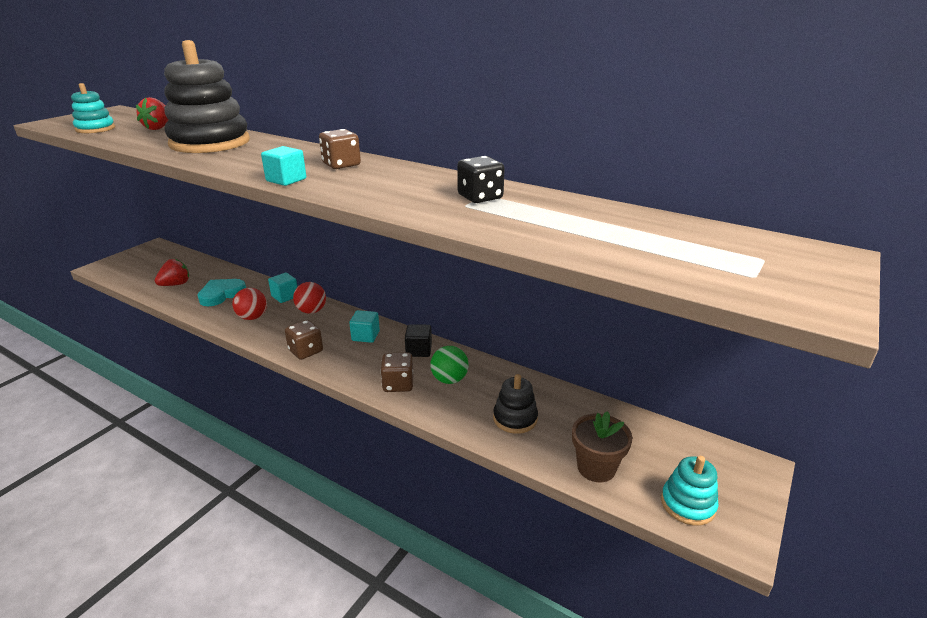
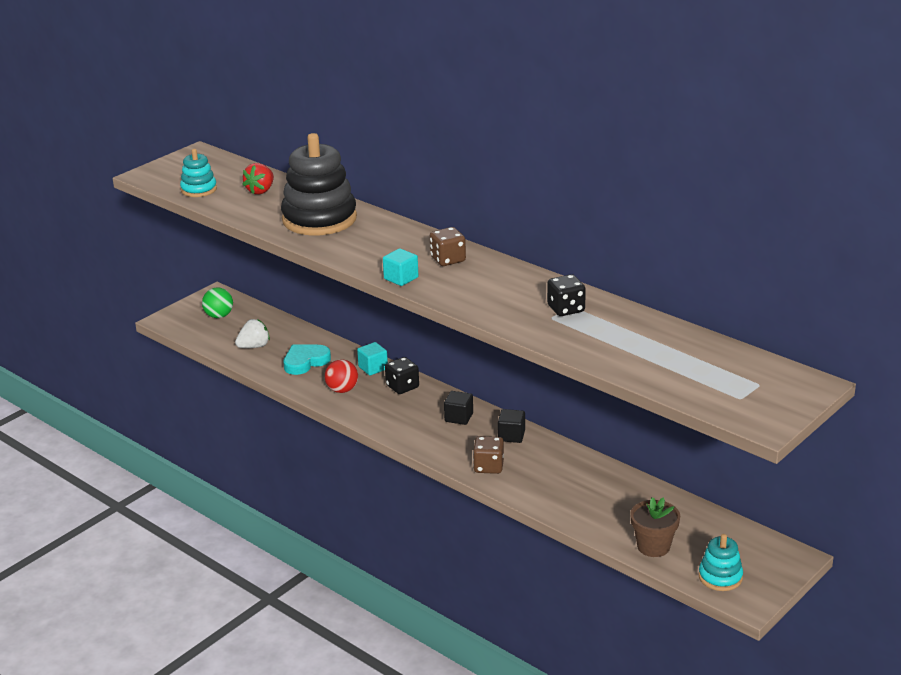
camera: 10 degrees right, 0 degrees up
(176, 284) = (254, 346): red strawberry -> white strawberry
(306, 351) = (399, 429): brown dice -> none
(311, 311) = (402, 387): red ball -> black dice
(365, 336) = (458, 417): turquoise cube -> black cube
(449, 379) = (538, 466): green ball -> green ball (219, 316)
(515, 418) = (593, 504): black stacking toy -> none

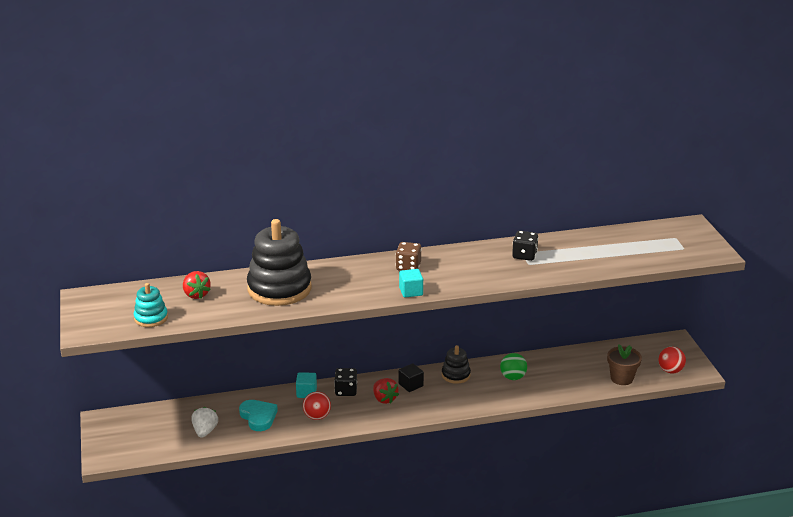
camera: 55 degrees left, 0 degrees up
(219, 316) = (136, 430): green ball -> green ball (513, 377)
(305, 362) = (258, 417): turquoise heart -> turquoise heart turned 150 degrees clockwise
(416, 413) = (384, 399): none -> red strawberry
(488, 467) = (479, 398): brown dice -> none
(511, 436) = (456, 375): black cube -> black stacking toy
(720, 577) = (670, 370): turquoise stacking toy -> red ball

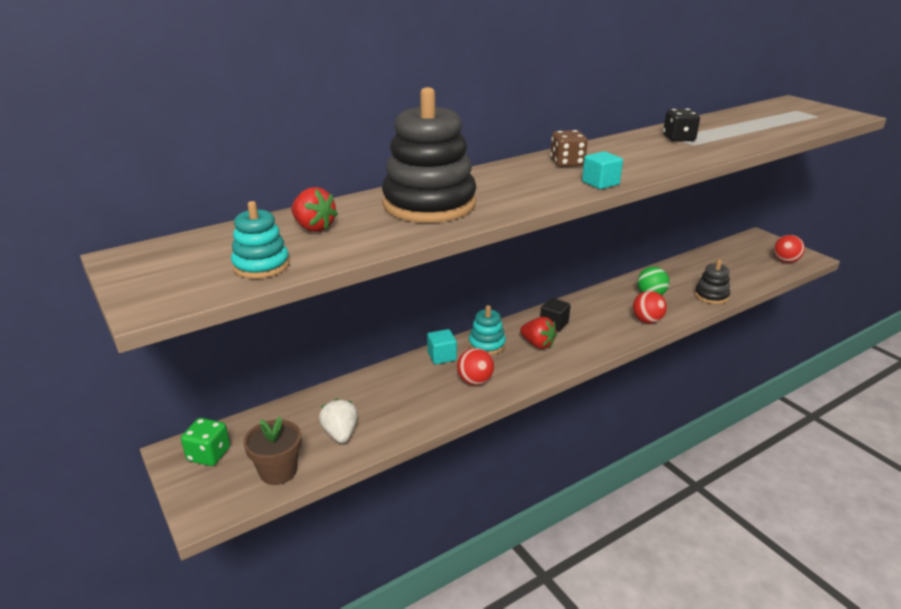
camera: 20 degrees left, 0 degrees up
(119, 425) = (209, 454): none -> green dice
(258, 417) = (401, 398): turquoise heart -> none
(346, 391) = (487, 345): black dice -> turquoise stacking toy
(456, 375) = (592, 304): black stacking toy -> black stacking toy (711, 296)
(487, 399) = (647, 321): none -> red ball
(621, 378) = (751, 276): brown flower pot -> brown flower pot (278, 471)

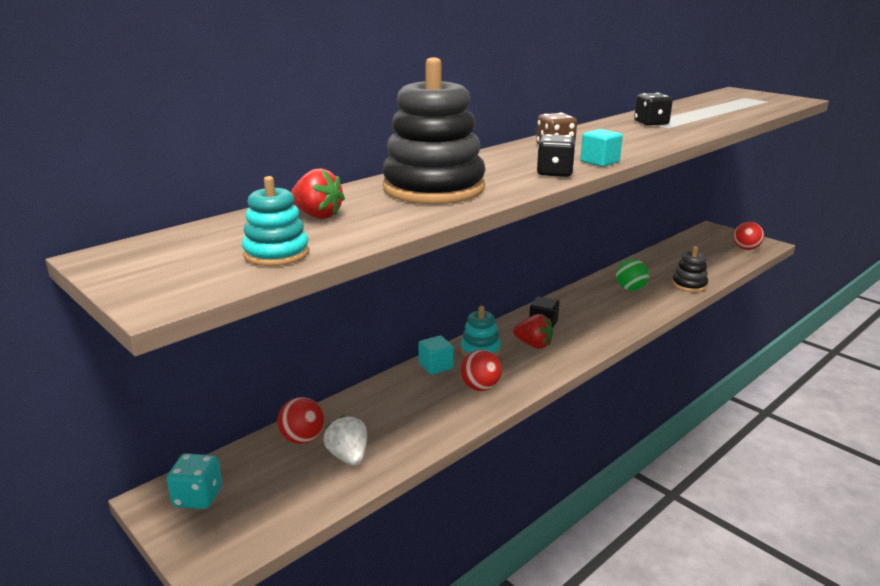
camera: 10 degrees left, 5 degrees down
(209, 454) = (198, 497): green dice -> turquoise dice
(278, 471) = (288, 505): brown flower pot -> none
(550, 194) = (555, 173): none -> black dice
(647, 321) = (636, 313): red ball -> red ball (302, 439)

